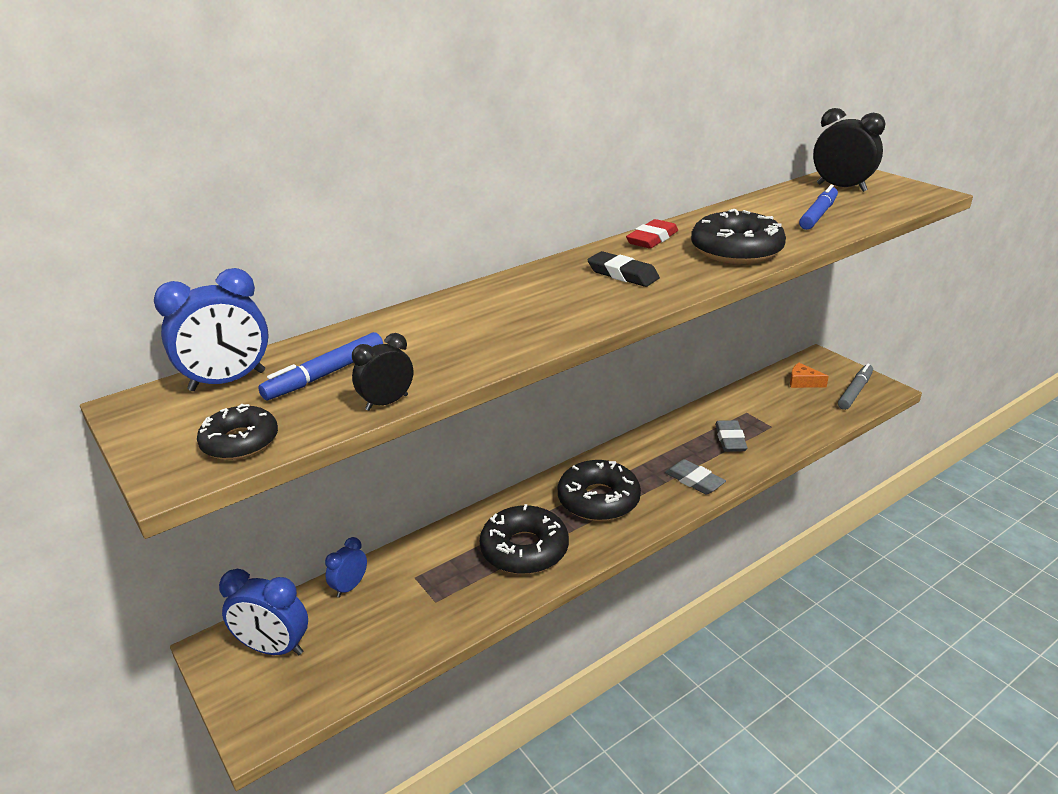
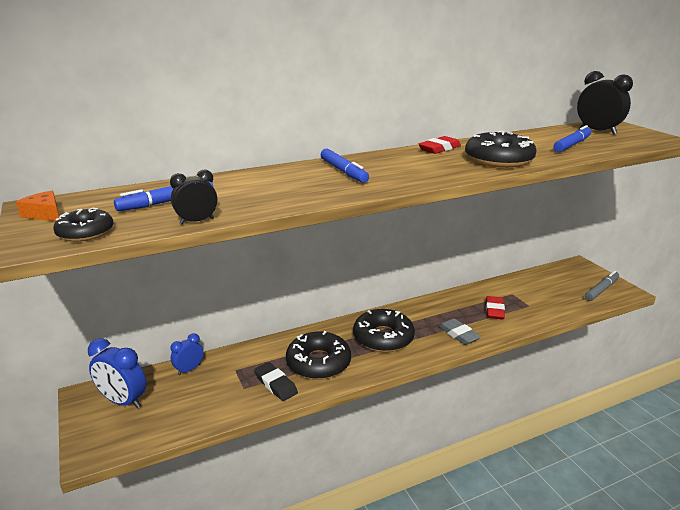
camera: 10 degrees right, 5 degrees down
(227, 381) = (101, 199): blue clock -> none
(543, 293) = (343, 171): none -> blue marker
(622, 274) = (407, 166): black eraser -> black eraser (275, 384)
(730, 439) = (494, 310): grey eraser -> red eraser
(803, 382) = (562, 279): orange cheese -> orange cheese (45, 214)

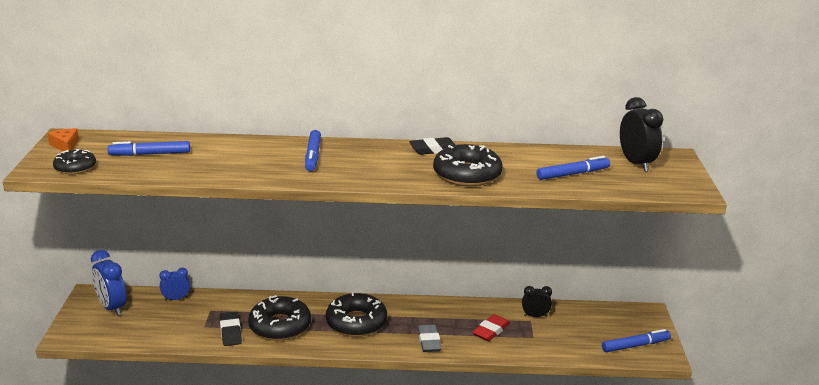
camera: 25 degrees right, 0 degrees up
(197, 221) = (151, 176): black clock -> black clock (535, 316)
(439, 149) = (434, 149): red eraser -> black eraser
(601, 290) = (635, 345): grey marker -> blue marker

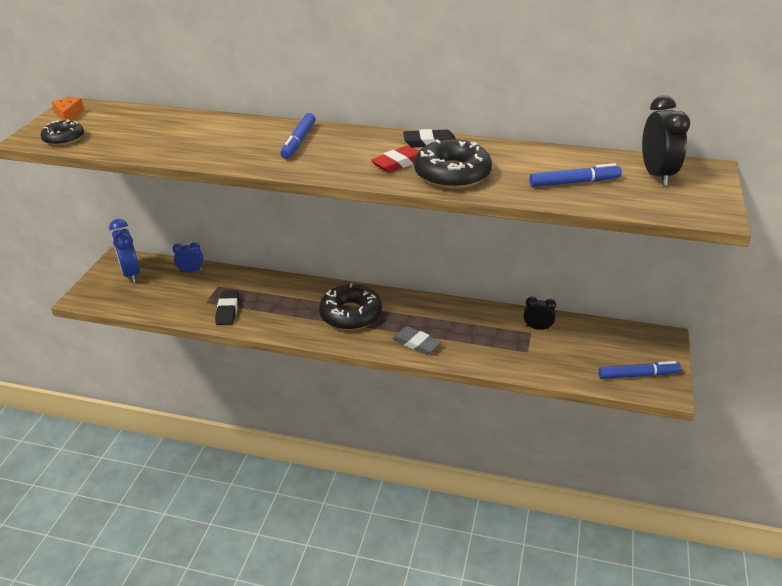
camera: 15 degrees right, 10 degrees up
(150, 154) = (140, 129): blue marker -> none
(280, 326) = (276, 310): black donut -> none
(429, 341) = (416, 343): grey eraser -> grey eraser turned 60 degrees counterclockwise
(491, 331) = (484, 339): red eraser -> red eraser (398, 163)

